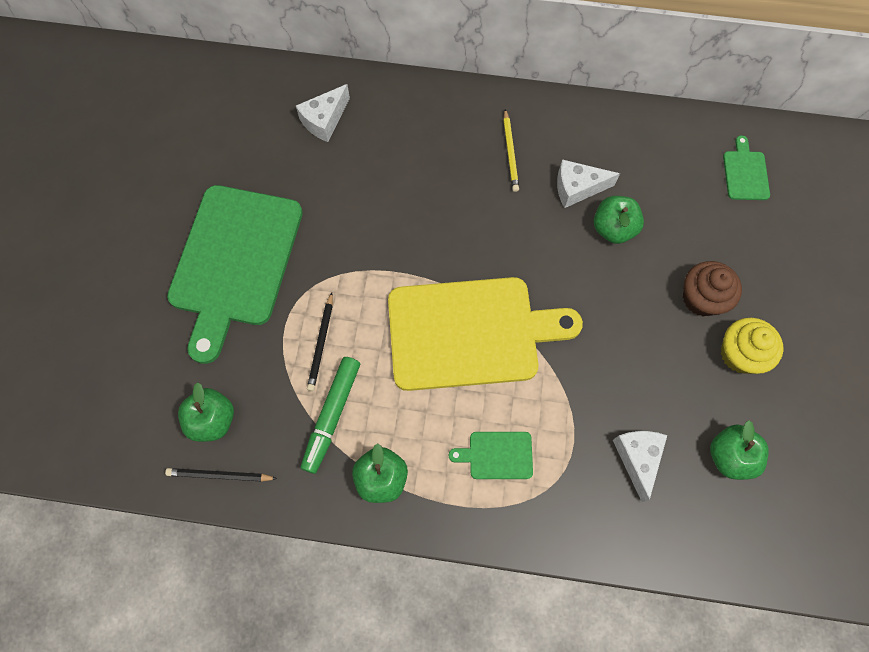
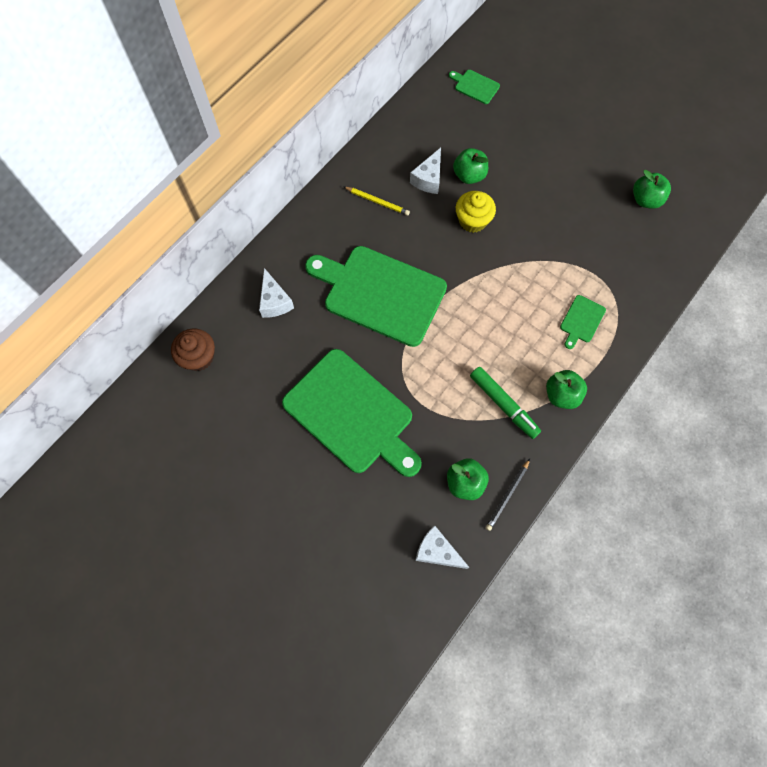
camera: 60 degrees left, 0 degrees up
(321, 343) = (448, 386): black pencil -> none
(396, 215) = (380, 293): none -> green cutting board
(470, 333) = (492, 293): yellow cutting board -> none
(637, 458) = (623, 246): white cheese -> white cheese (437, 551)
(702, 298) = (543, 156): brown cupcake -> brown cupcake (198, 357)
(740, 354) = (588, 158): yellow cupcake -> yellow cupcake (472, 220)

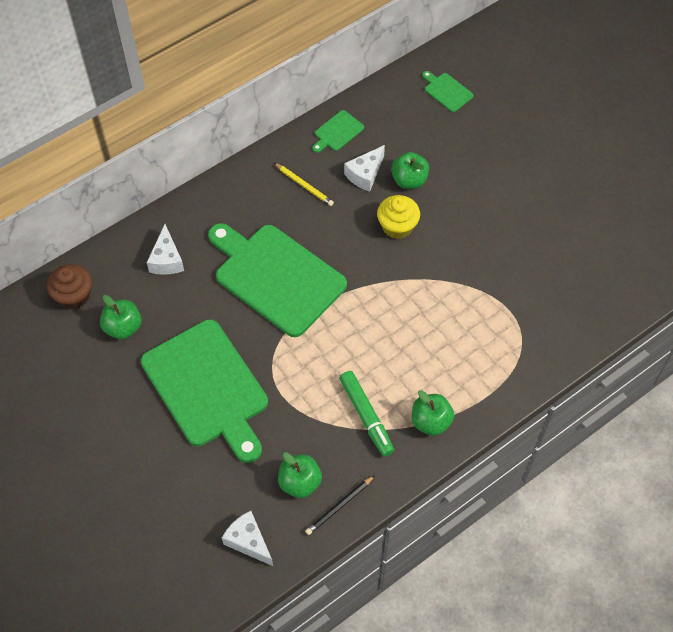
camera: 15 degrees right, 10 degrees down
(581, 320) = (478, 353): green cutting board -> green cutting board (337, 132)
(645, 200) = (591, 246): green apple -> green apple (123, 327)

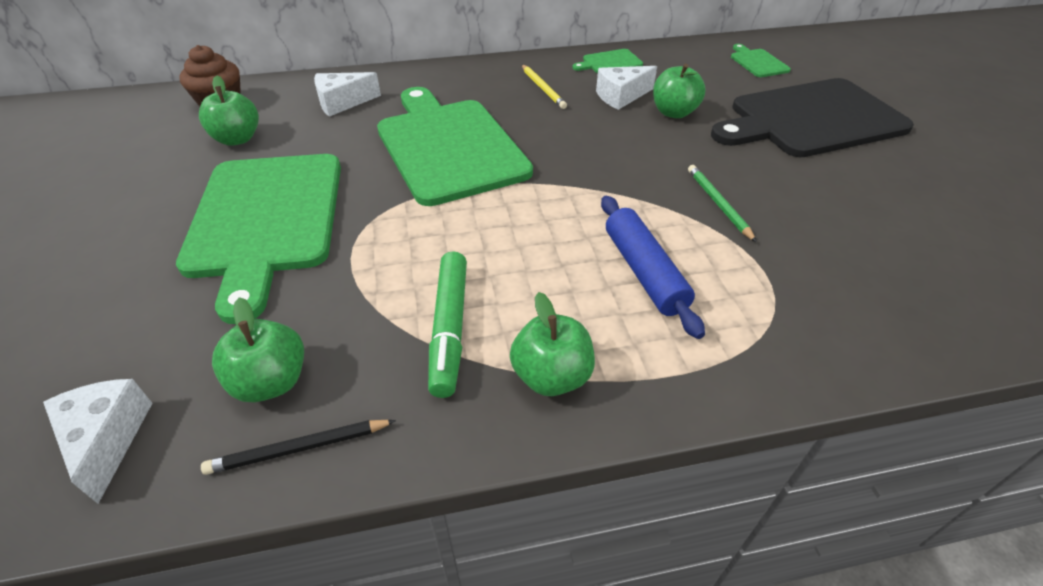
camera: 25 degrees right, 15 degrees down
(167, 260) = (342, 103): white cheese -> white cheese turned 45 degrees clockwise
(397, 226) = (635, 144): yellow cupcake -> none
(447, 337) = (644, 272): none -> blue rolling pin
(468, 264) = (718, 204): none -> green pencil
(502, 153) = (811, 119): none -> black cutting board

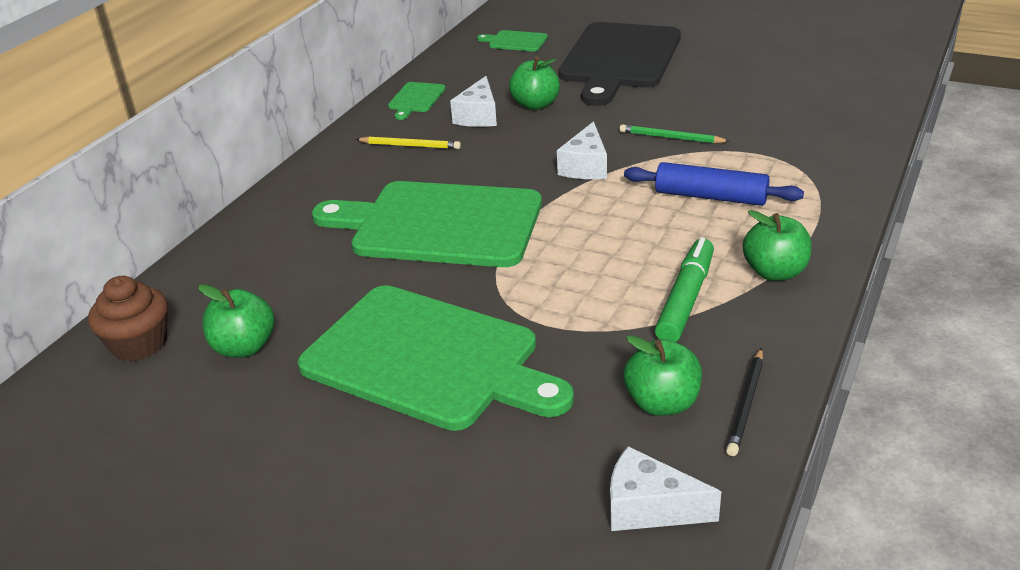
camera: 50 degrees left, 10 degrees down
(342, 103) = (267, 261): white cheese -> white cheese (586, 166)
(450, 328) = (685, 299): green marker -> green marker turned 105 degrees counterclockwise

